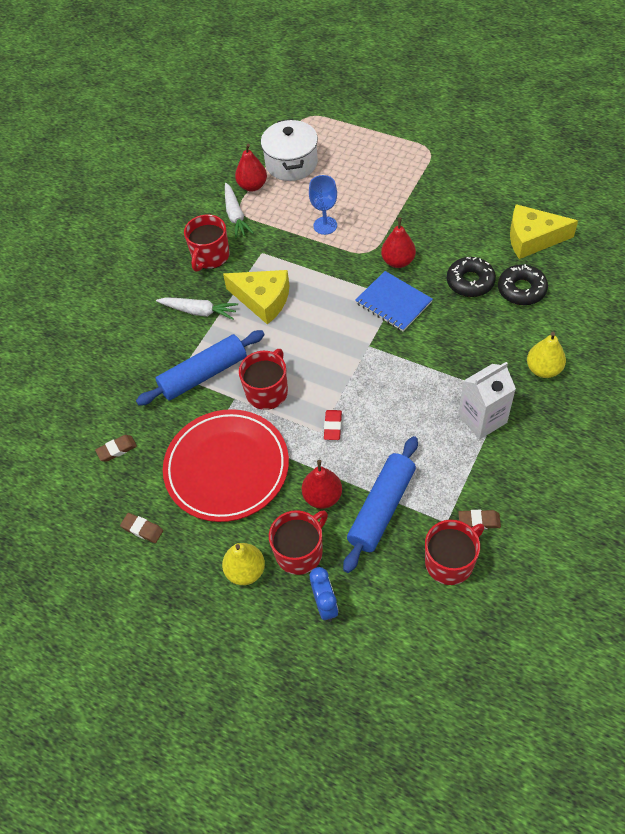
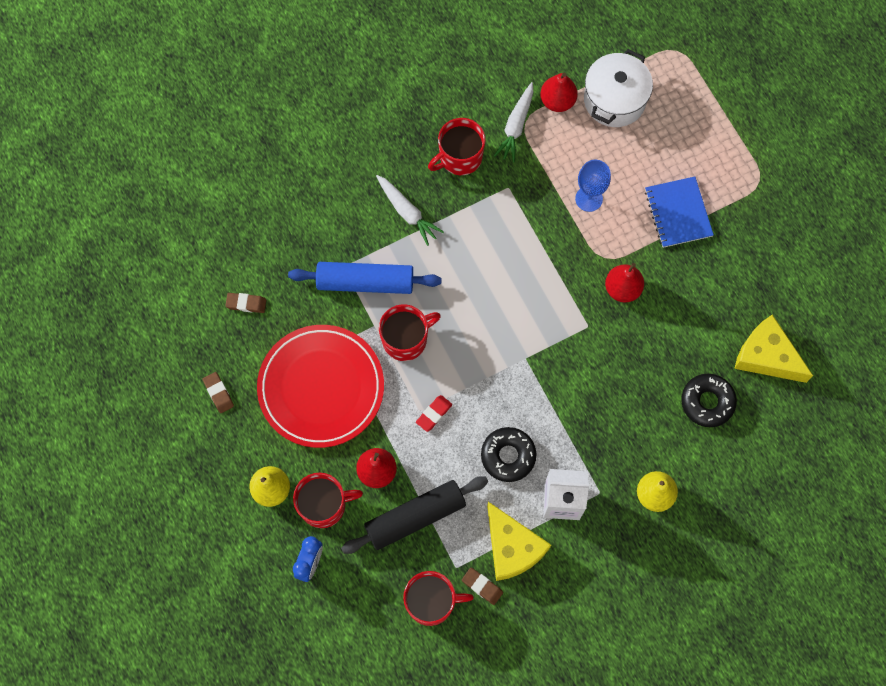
camera: 30 degrees right, 15 degrees up
(263, 300) = (471, 241): yellow cheese -> yellow cheese (512, 547)
(381, 508) = (415, 517): blue rolling pin -> black rolling pin
(393, 302) = (582, 330): blue notebook -> blue notebook (678, 213)
(470, 282) = (668, 359): black donut -> black donut (508, 456)

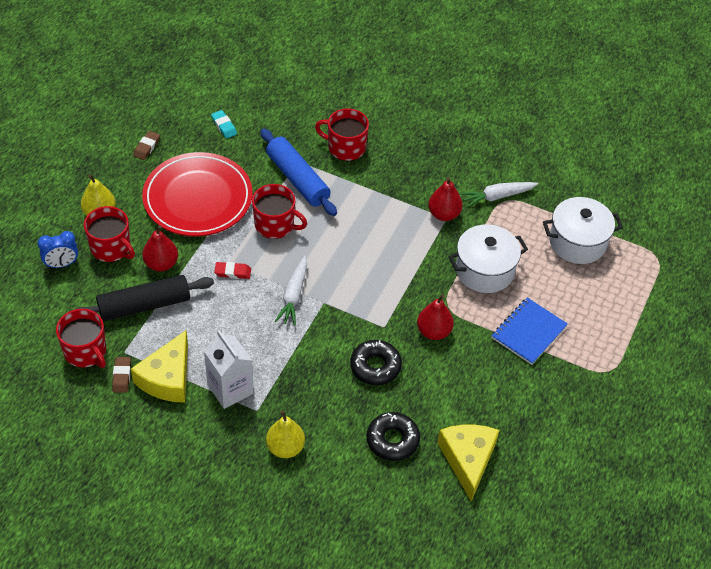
camera: 50 degrees right, 20 degrees down
(246, 304) = (224, 126): brown eraser -> turquoise eraser
(407, 212) = (371, 173): white carrot -> white carrot (294, 295)
(415, 517) = (144, 305): black rolling pin -> black rolling pin turned 45 degrees counterclockwise
(459, 157) = (441, 178): red mug -> red mug (345, 147)
(508, 456) = (238, 335): black donut -> black donut (375, 366)
(557, 101) = (541, 209): red pear -> red pear (444, 214)
(589, 199) = (484, 270): blue goblet -> white pot

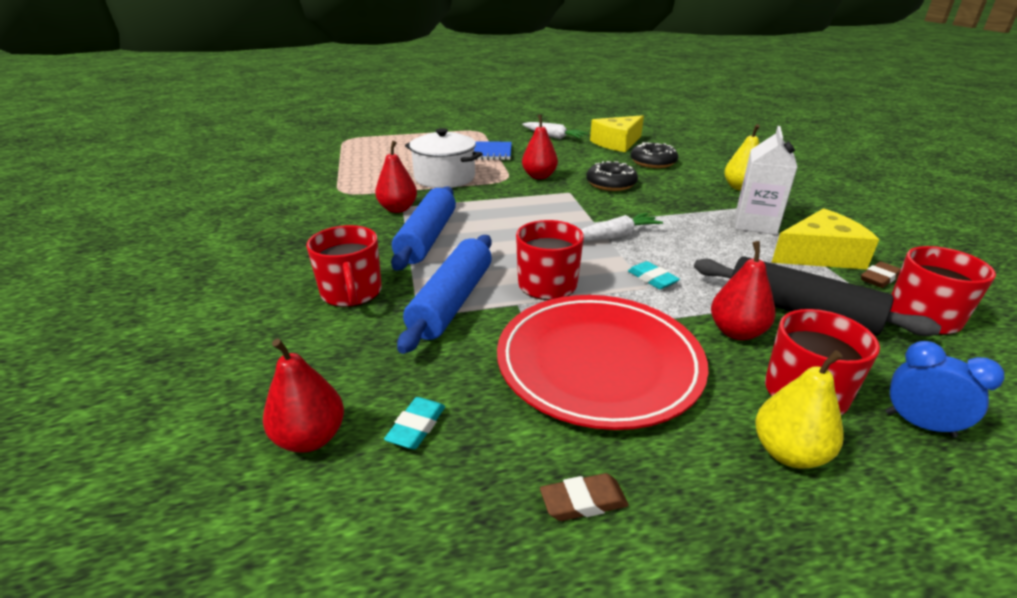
camera: 125 degrees left, 20 degrees down
(233, 272) = (652, 279): red eraser -> turquoise eraser
(248, 98) = (310, 438): none -> red pear
(382, 206) = (427, 238): none -> blue rolling pin
(497, 196) = (342, 196): white carrot -> white carrot (553, 136)
(577, 242) = (364, 160): white pot -> none

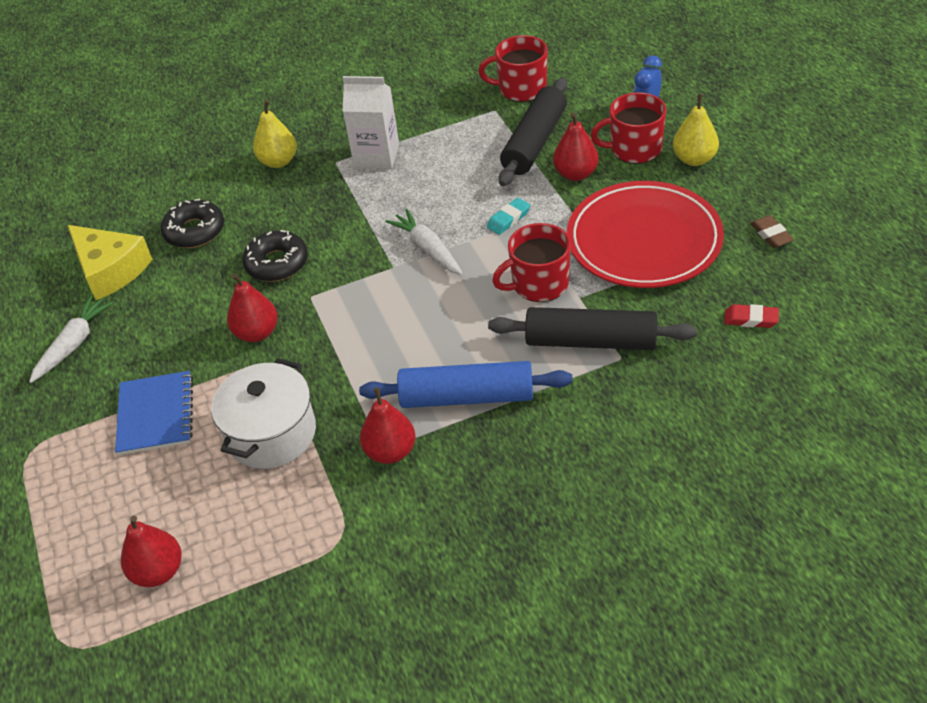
camera: 95 degrees left, 15 degrees up
(310, 438) = (787, 370): red pear -> red pear (158, 571)
(351, 293) = (601, 420): red mug -> none
(416, 427) = (751, 319): turquoise eraser -> red eraser
(452, 302) = (591, 341): blue rolling pin -> black rolling pin
(819, 255) = (435, 124): yellow cheese -> none
(879, 278) = (469, 99): brown eraser -> none

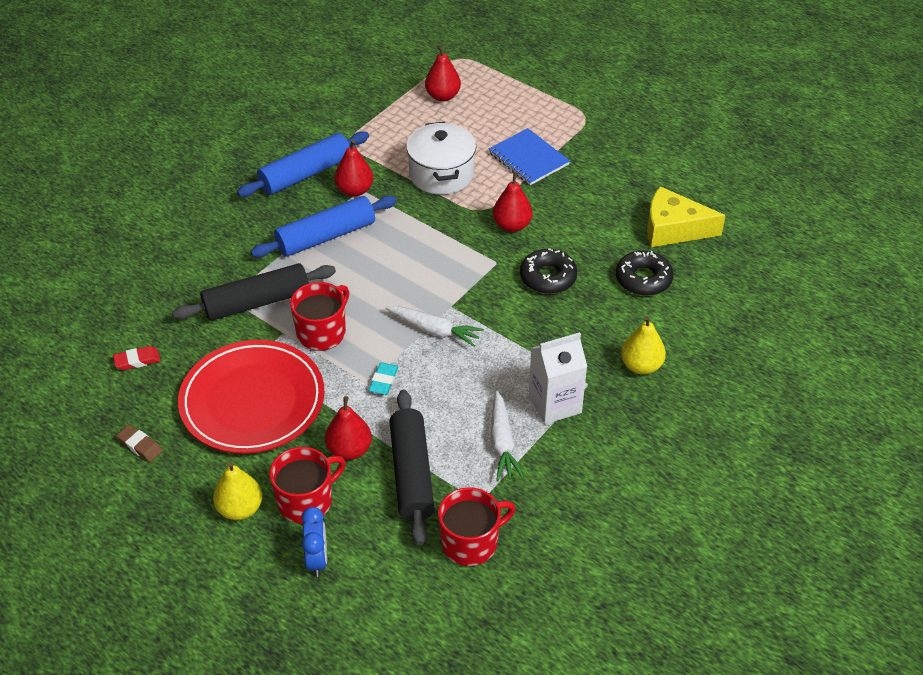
camera: 145 degrees right, 0 degrees up
(73, 344) = (635, 176): white carrot -> white carrot (502, 442)
(435, 505) = (305, 174): none -> blue rolling pin

